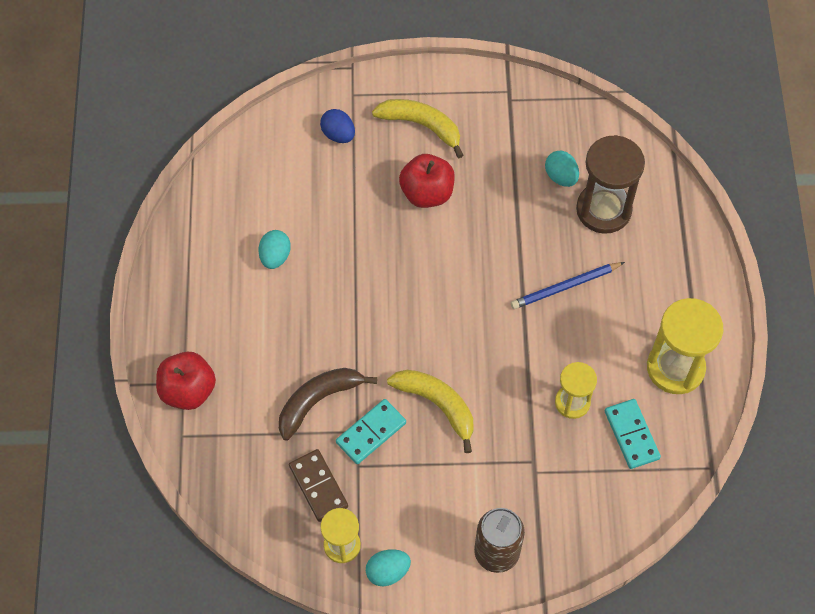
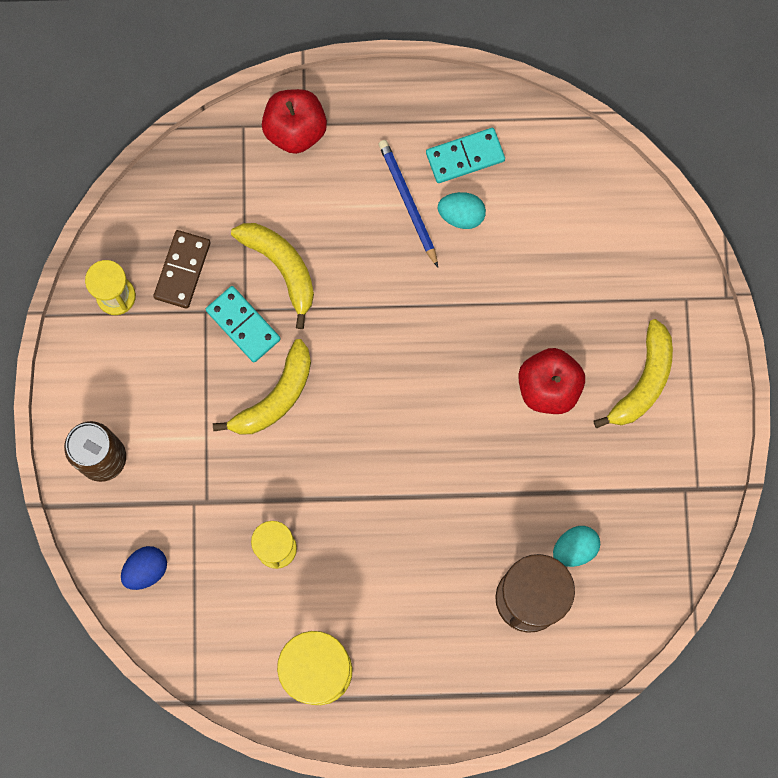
camera: 90 degrees right, 15 degrees up
(318, 401) = (281, 267): brown banana -> yellow banana
(318, 486) = (182, 270): brown domino -> brown domino turned 45 degrees counterclockwise
(338, 134) = (628, 282): blue egg -> blue egg (146, 570)
(388, 572) = (85, 344): turquoise egg -> none
(565, 287) = (423, 547): blue pencil -> blue pencil (408, 202)
(631, 435) = (236, 614): turquoise domino -> turquoise domino (465, 157)

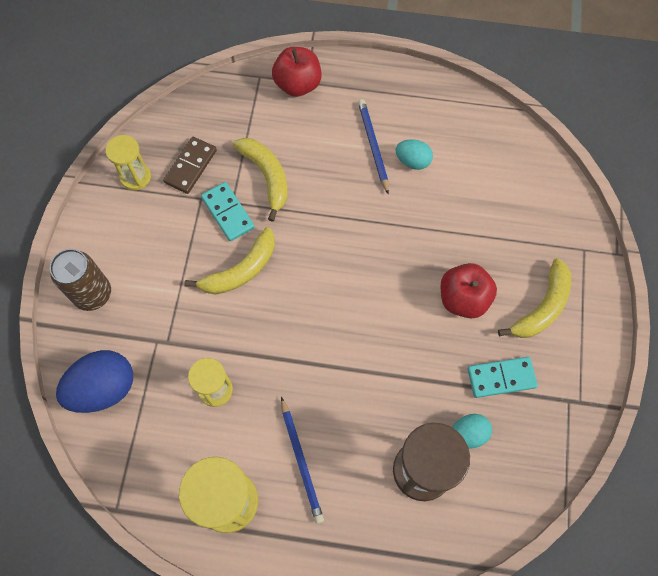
camera: 10 degrees right, 10 degrees down
(146, 570) = (104, 388): blue egg -> blue egg, size x1.75
(391, 612) = (301, 461): none -> blue pencil
(465, 157) = (422, 121): turquoise domino -> turquoise domino (501, 378)

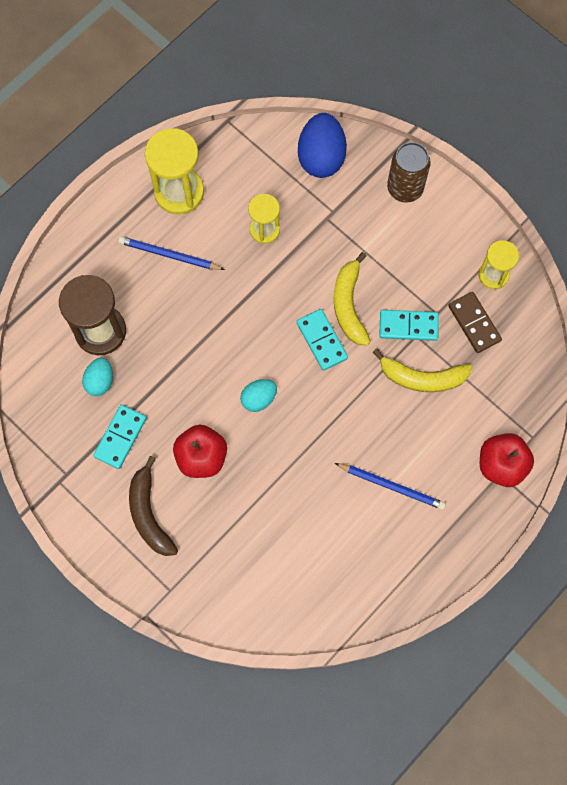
camera: 125 degrees right, 5 degrees up
(289, 271) = (322, 340): none -> turquoise domino
(412, 161) = (353, 509): turquoise egg -> turquoise egg (258, 399)
(542, 307) = (149, 514): yellow banana -> brown banana

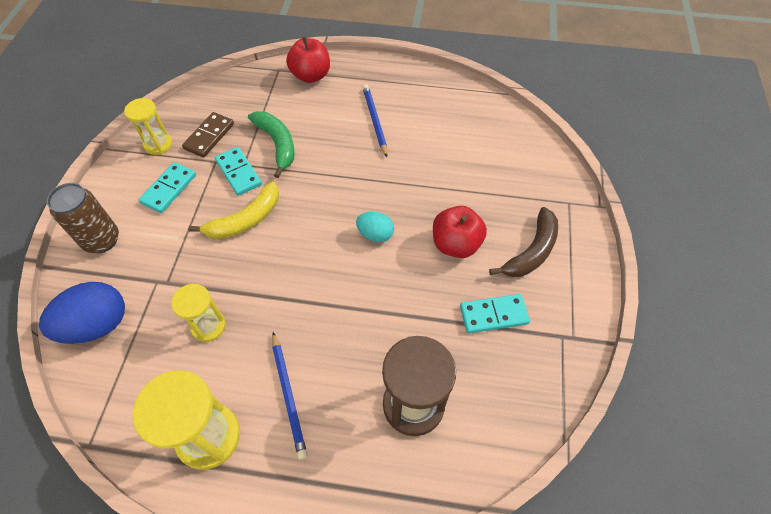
camera: 125 degrees left, 15 degrees down
(100, 381) = (460, 368): turquoise egg -> none
(322, 340) = (291, 221): turquoise domino -> turquoise domino (169, 189)
(422, 378) = (277, 144): yellow banana -> green banana

